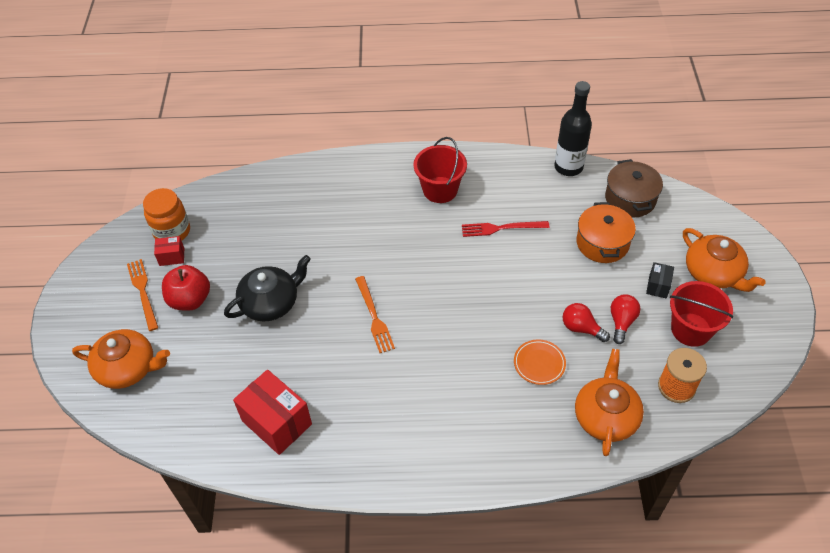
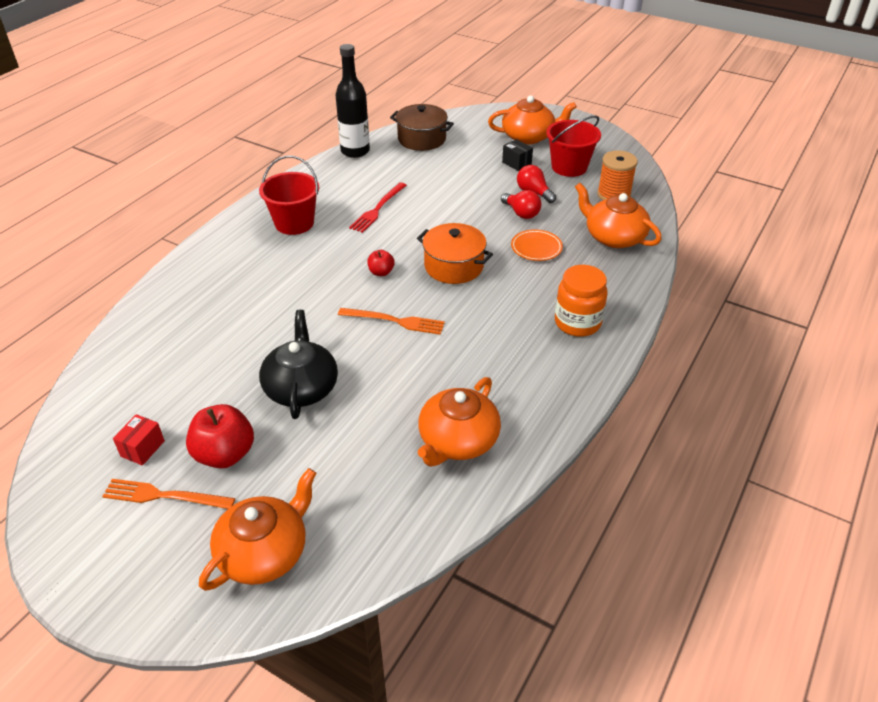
camera: 60 degrees left, 10 degrees down
(172, 231) = (104, 434): orange jar -> orange jar (577, 323)
(276, 422) = (457, 441): red box -> orange teapot
(423, 276) = (381, 272): none -> red apple
(581, 328) = (521, 213): red light bulb -> red light bulb turned 105 degrees counterclockwise
(602, 243) = (449, 169): orange pot -> orange pot (453, 266)

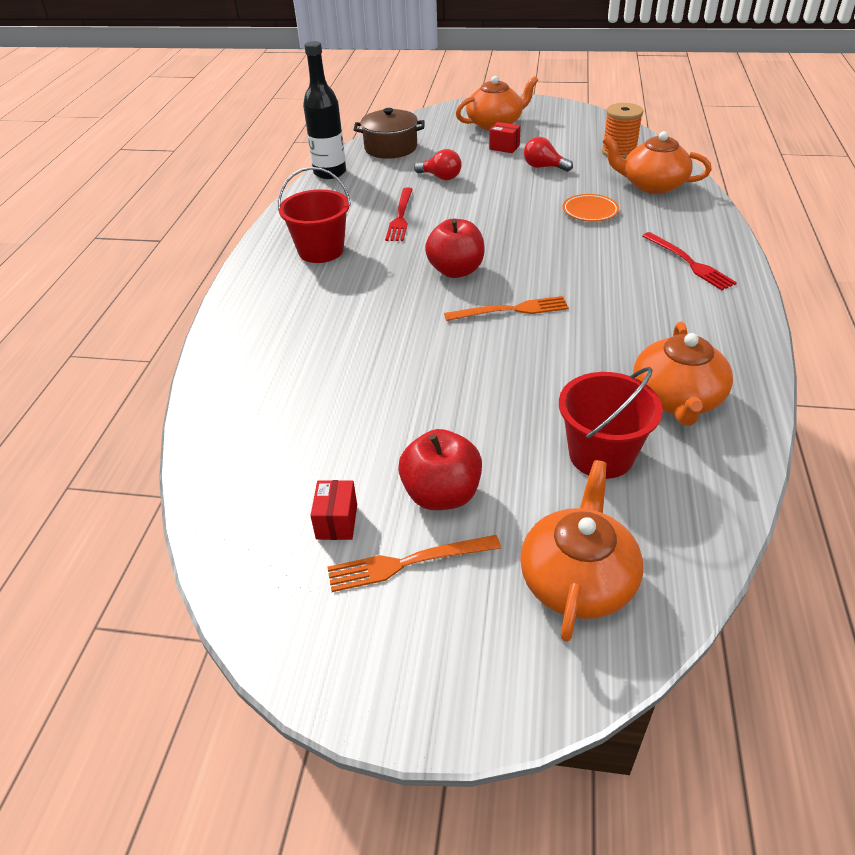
camera: 20 degrees left, 0 degrees up
(301, 387) = (468, 400): black teapot -> none
(381, 272) = (456, 271): red apple -> red apple, size x1.88
(453, 266) = (525, 246): orange pot -> none
(516, 163) = (504, 147): black box -> red box
(521, 213) = (548, 186): red light bulb -> red light bulb (441, 177)
(569, 167) = (556, 139): red bucket -> red bucket (601, 455)
(577, 323) = (689, 262): orange jar -> red fork

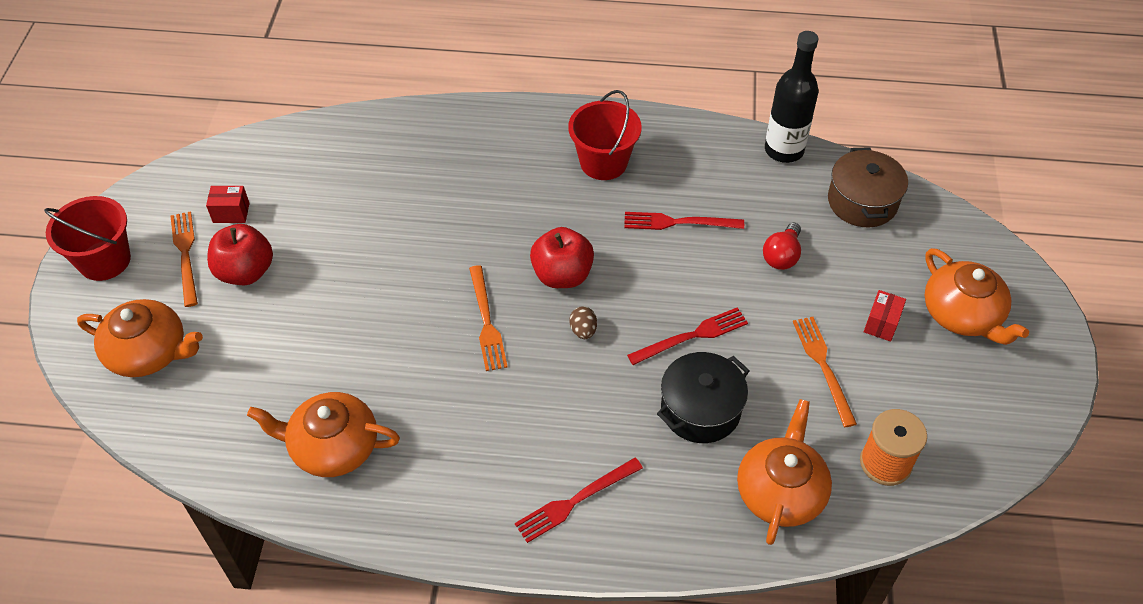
camera: 85 degrees right, 10 degrees up
(518, 260) = (583, 330): none -> brown egg
(520, 213) = (692, 336): none -> red fork
(543, 167) = (823, 366): red light bulb -> orange fork
(590, 211) = (700, 410): orange plate -> black pot
(601, 455) = (270, 379): red bucket -> red bucket (104, 260)

